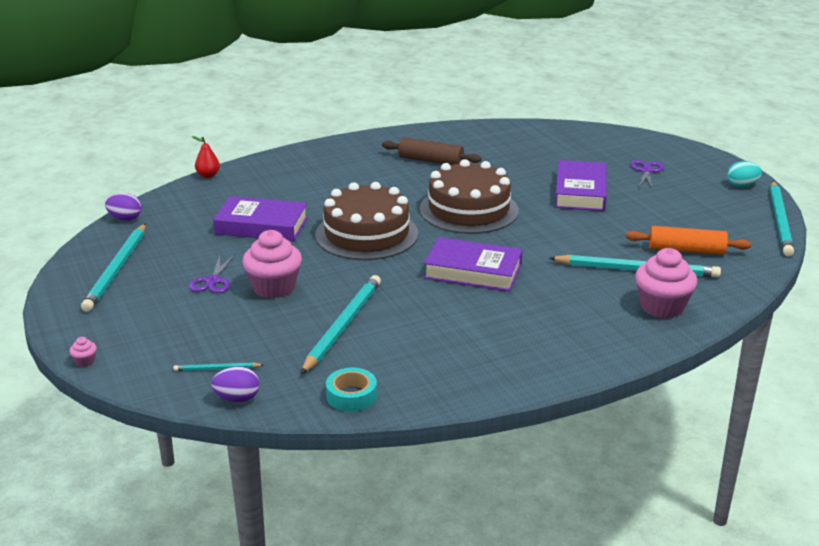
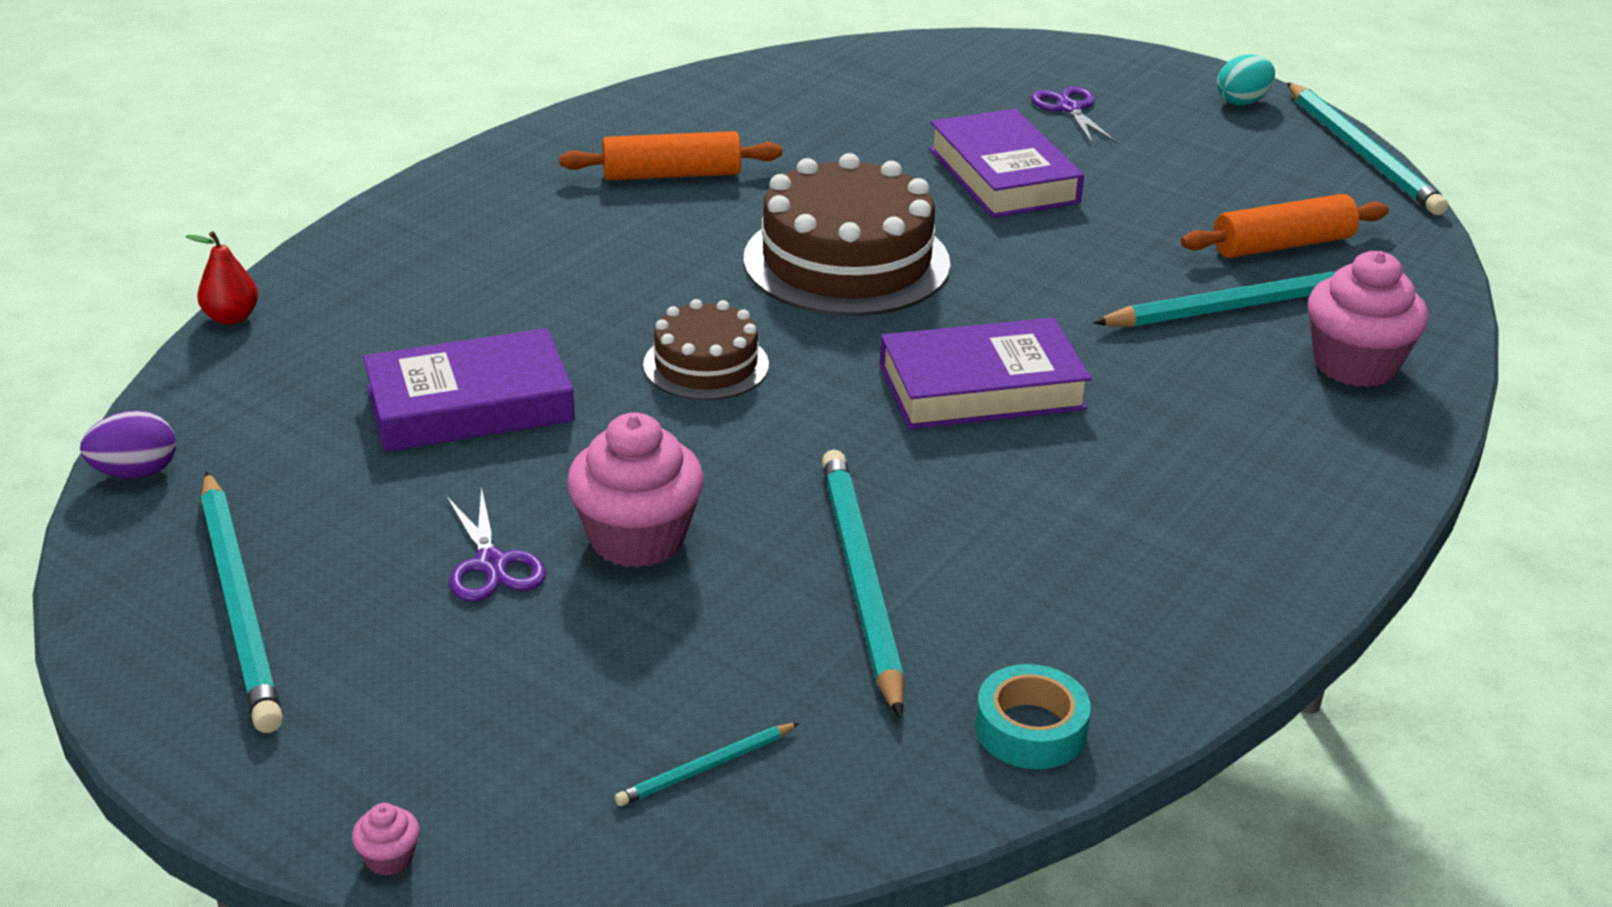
camera: 30 degrees left, 5 degrees up
(237, 398) = (817, 821): purple egg -> none
(366, 234) = (706, 365): brown cake -> brown cake, size x0.56
(430, 160) = (671, 174): brown rolling pin -> orange rolling pin

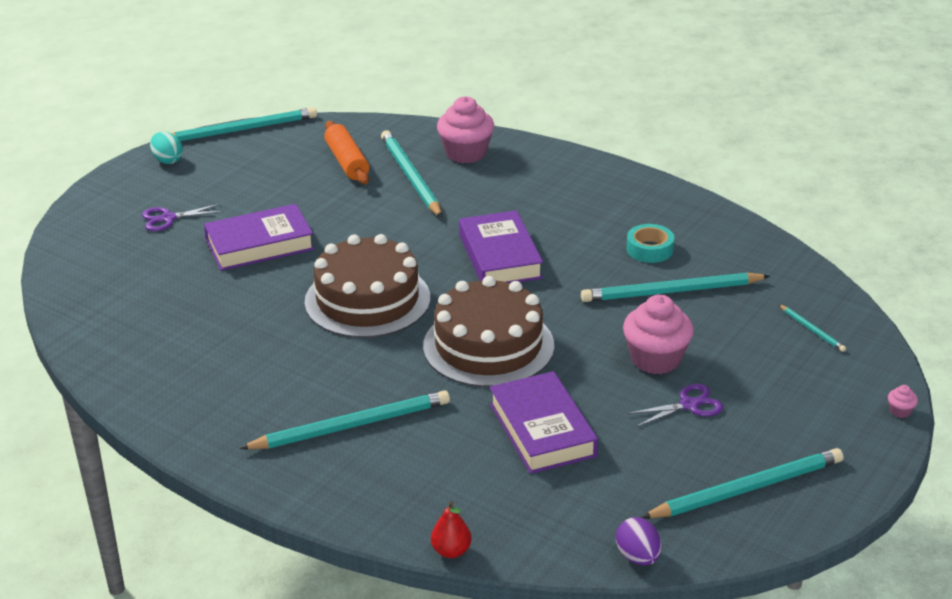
camera: 90 degrees left, 0 degrees up
(530, 248) = (351, 425): none -> turquoise pencil
(671, 174) = (248, 372): orange rolling pin -> none
(706, 365) = (488, 346): brown cake -> brown cake, size x1.80
(1030, 729) = (758, 249): turquoise tape -> turquoise tape (649, 249)

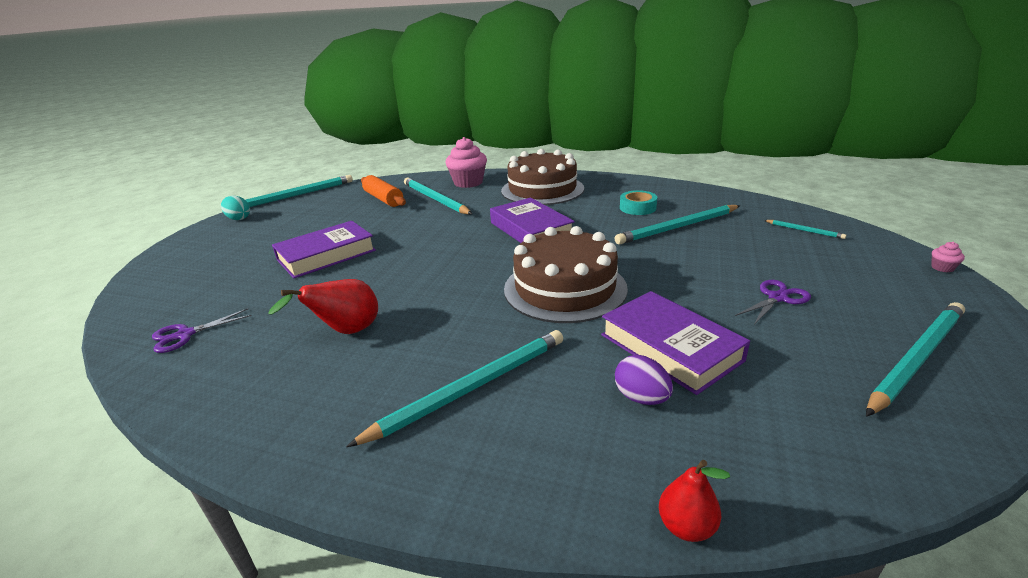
camera: 15 degrees left, 5 degrees down
(168, 218) = (240, 252): purple scissors -> purple scissors (185, 335)
(260, 347) = (346, 331): none -> red pear
(367, 300) = (437, 275): brown cake -> brown cake (542, 189)
(638, 557) = (908, 468): purple egg -> purple egg (641, 398)
(656, 359) = (713, 270): pink cupcake -> none

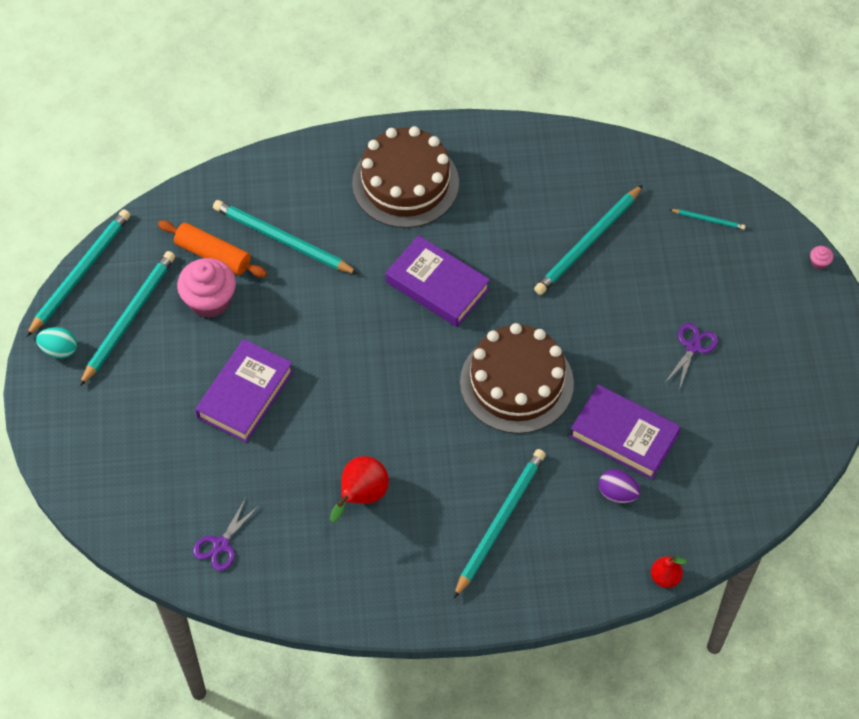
camera: 25 degrees left, 30 degrees up
(468, 183) = (297, 183): pink cupcake -> pink cupcake (209, 300)
(637, 208) = (534, 207): turquoise tape -> none
(916, 358) = (787, 396): turquoise pencil -> turquoise pencil (129, 318)

